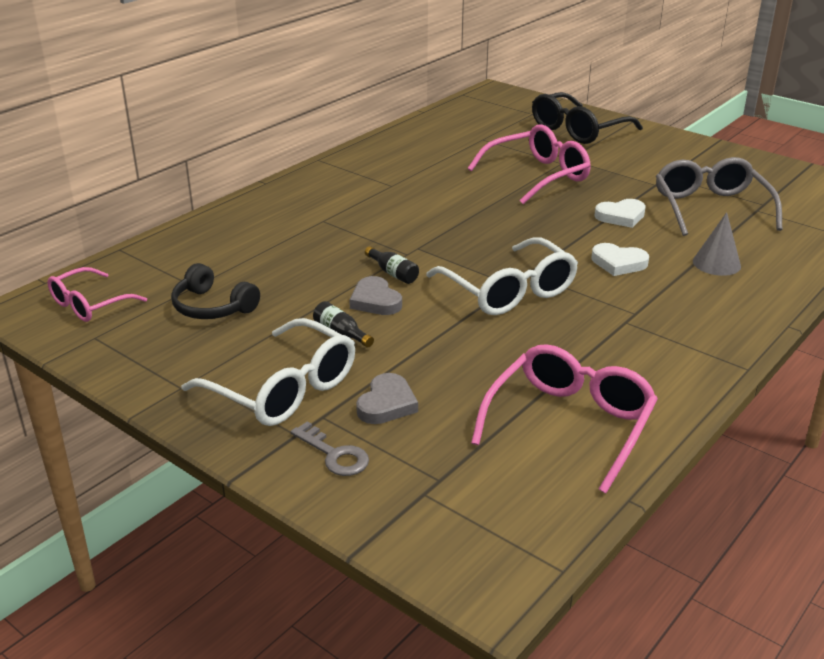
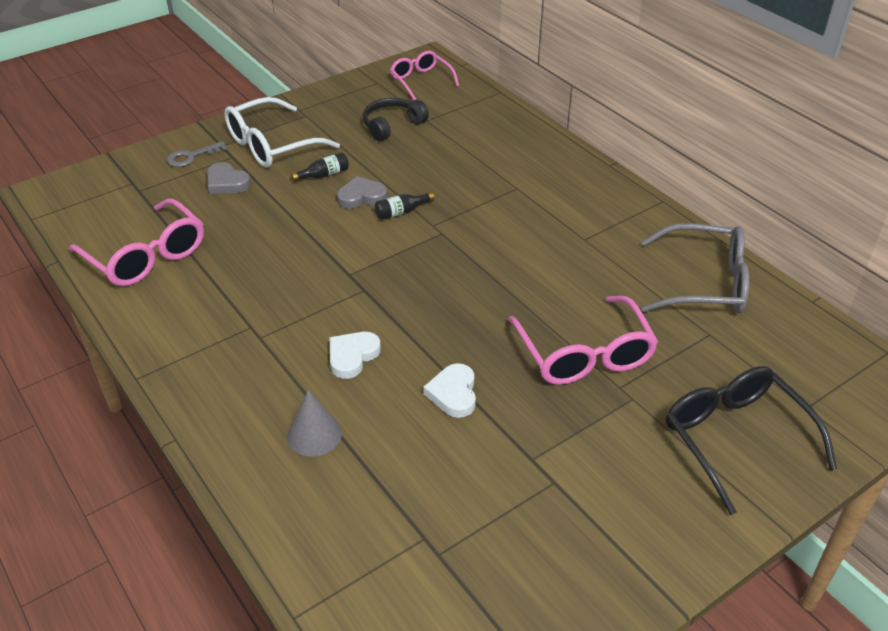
camera: 105 degrees right, 10 degrees up
(509, 291) = (338, 270): white glasses -> none
(710, 208) = (447, 488): grey glasses -> grey glasses (705, 283)

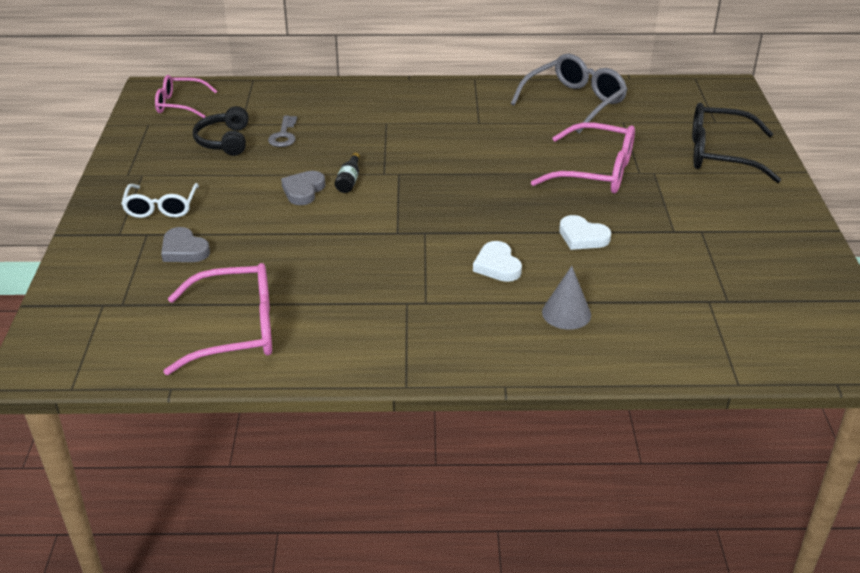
camera: 55 degrees left, 5 degrees down
(192, 156) = (111, 256): grey key -> grey key (283, 135)
(227, 182) = (184, 250): grey heart -> grey heart turned 60 degrees clockwise
(271, 145) = (161, 208): white glasses -> white glasses, size x0.64
(324, 175) = (247, 197): black bottle -> none

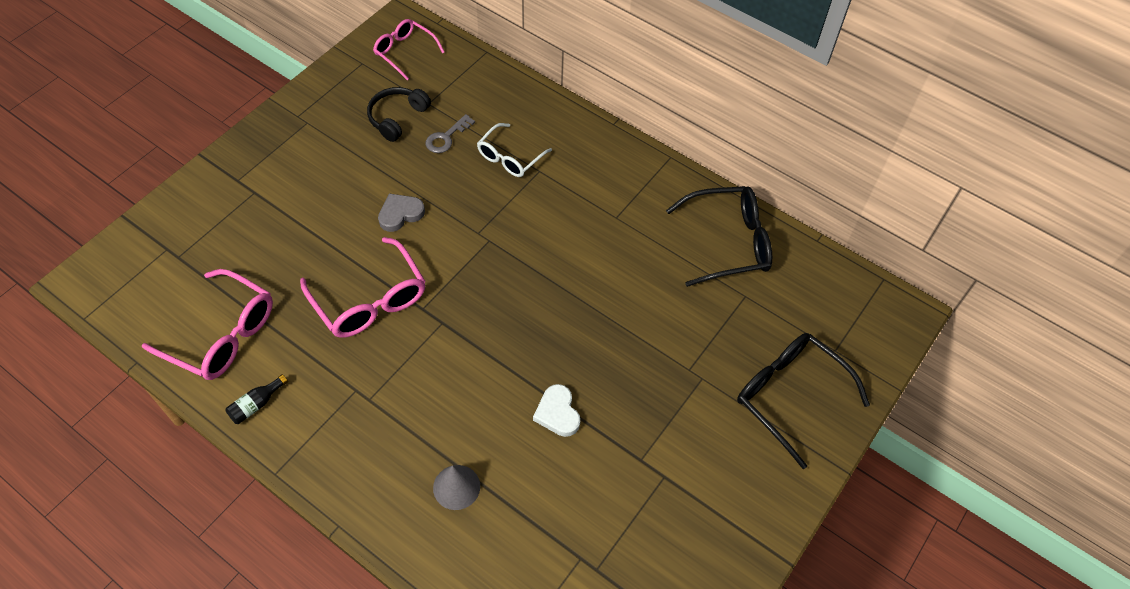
camera: 35 degrees right, 20 degrees up
(161, 208) = (287, 169): white glasses -> white glasses (509, 158)
(184, 250) = (262, 226): grey heart -> none
(349, 180) = (444, 224): black bottle -> black bottle (256, 404)
(497, 265) = (459, 398): white heart -> none
(574, 102) = (728, 242): grey glasses -> black glasses
(596, 172) = (652, 344): pink glasses -> pink glasses (370, 300)

